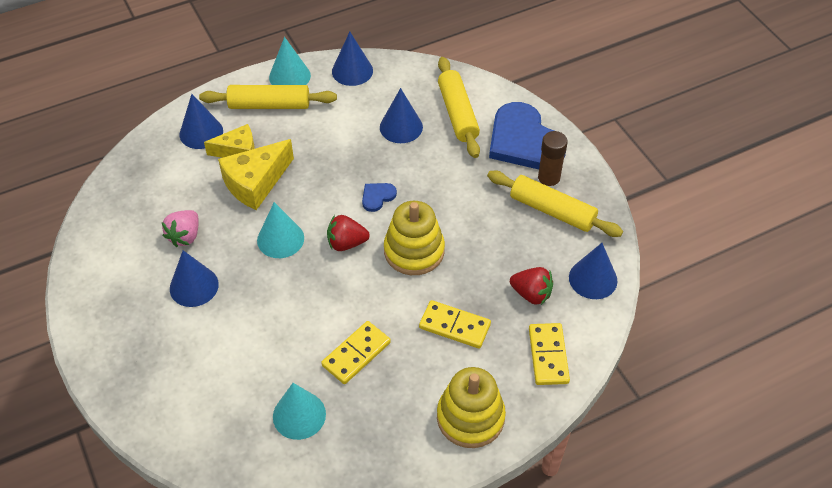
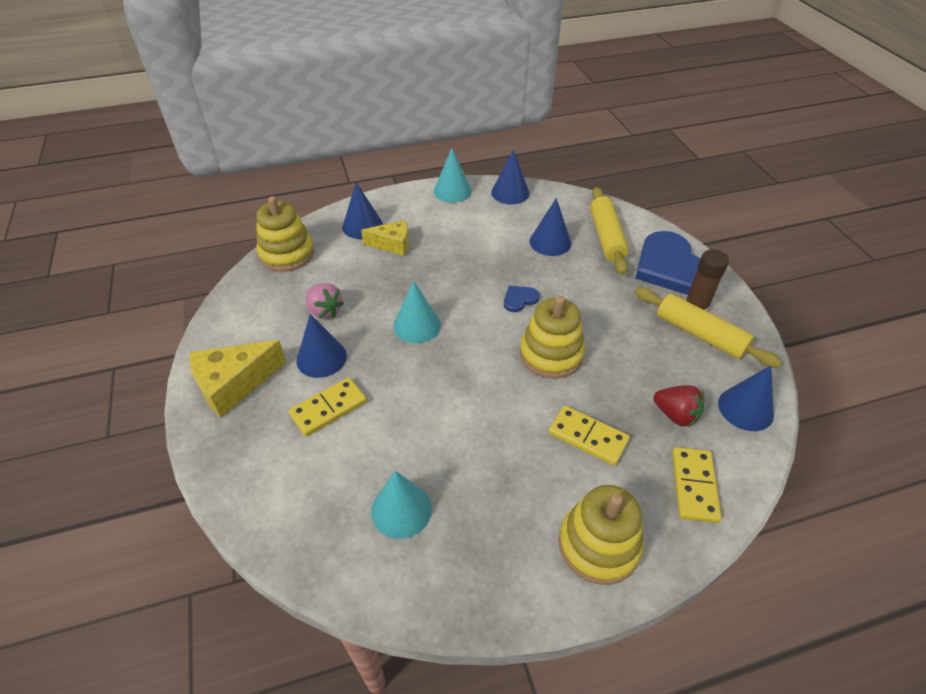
camera: 10 degrees right, 5 degrees down
(128, 177) = (287, 254): none -> yellow stacking toy
(185, 236) = (325, 311): pink strawberry -> pink strawberry turned 75 degrees counterclockwise
(256, 183) = (403, 273): yellow cheese -> yellow cheese (234, 384)
(269, 105) = (429, 211): yellow rolling pin -> none
(346, 243) = (482, 338): red strawberry -> none
(356, 354) = (475, 451): yellow domino -> yellow domino (328, 408)

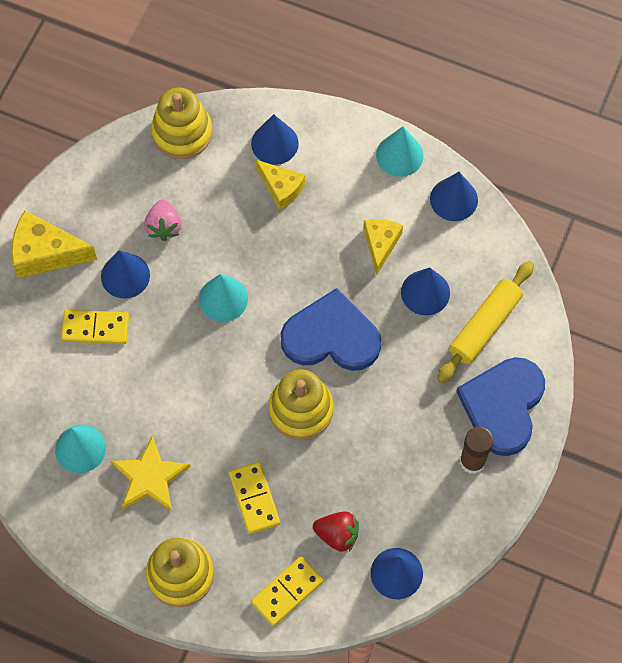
camera: 40 degrees right, 20 degrees up
(487, 486) = (149, 477): none -> yellow star
(492, 235) = (380, 244): none -> yellow cheese
(519, 299) = (331, 336): blue heart -> blue heart, size x2.36
(675, 415) = (337, 535): red strawberry -> red strawberry turned 60 degrees counterclockwise
(700, 334) = (443, 487): yellow rolling pin -> none

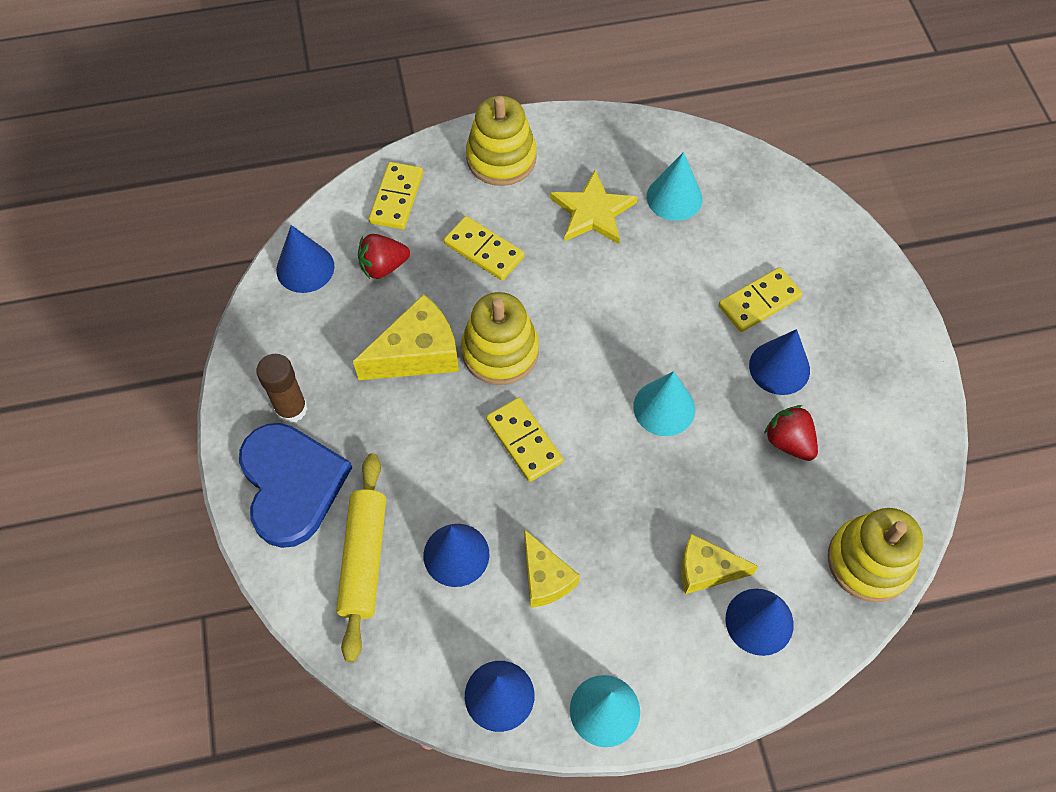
camera: 145 degrees right, 5 degrees down
(46, 253) = (874, 339): yellow cheese -> yellow cheese (417, 353)
(164, 227) = (789, 442): pink strawberry -> red strawberry
(331, 336) = (524, 441): blue heart -> yellow domino

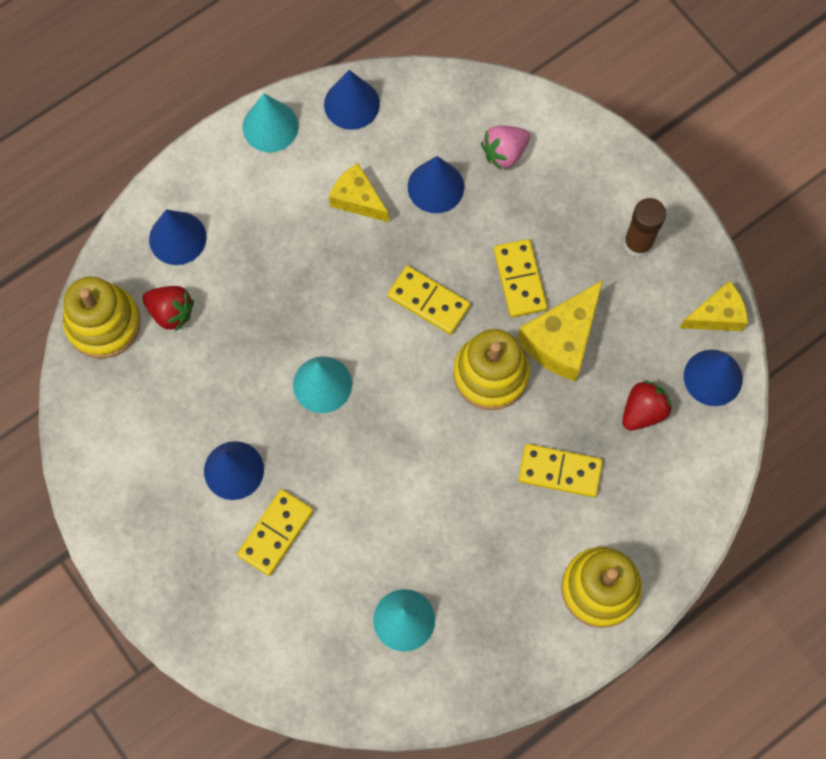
camera: 155 degrees right, 10 degrees up
(291, 484) = (597, 183): blue heart -> none
(364, 559) = (504, 153): yellow rolling pin -> pink strawberry
(396, 198) = (676, 492): yellow domino -> yellow domino (520, 279)
(593, 212) = (477, 564): yellow star -> none
(706, 570) = (233, 260): yellow cheese -> yellow cheese (717, 315)
(789, 442) = (202, 400): red strawberry -> red strawberry (171, 312)

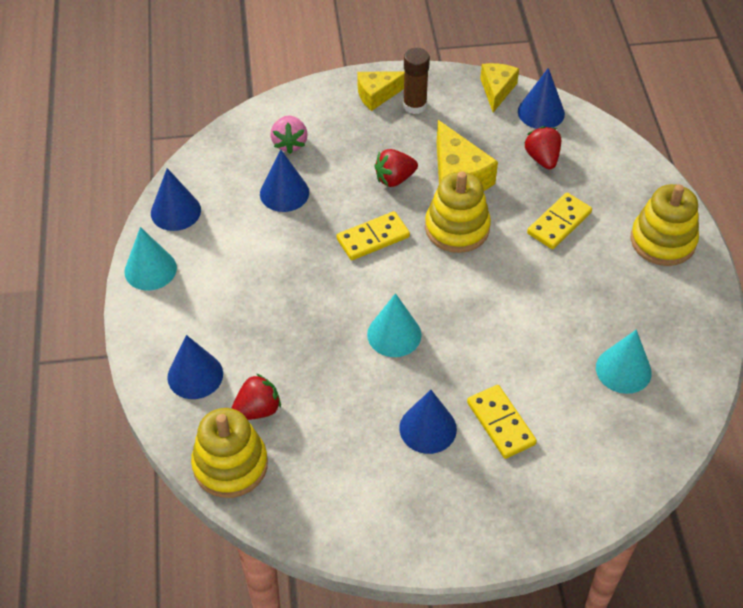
camera: 60 degrees left, 20 degrees down
(357, 199) = (257, 243): yellow cheese -> yellow cheese (377, 95)
(520, 279) = (394, 179): yellow domino -> red strawberry

